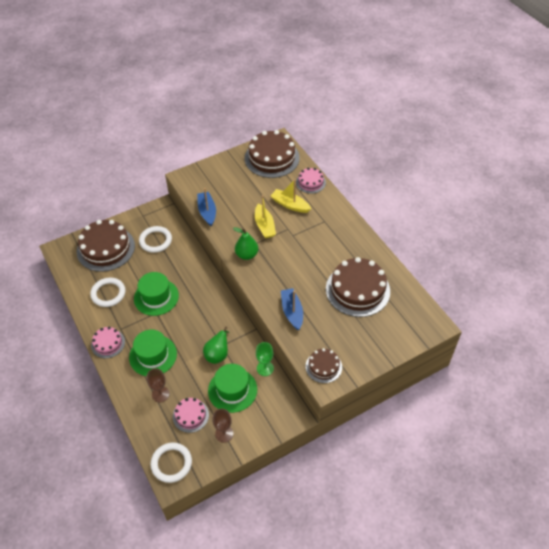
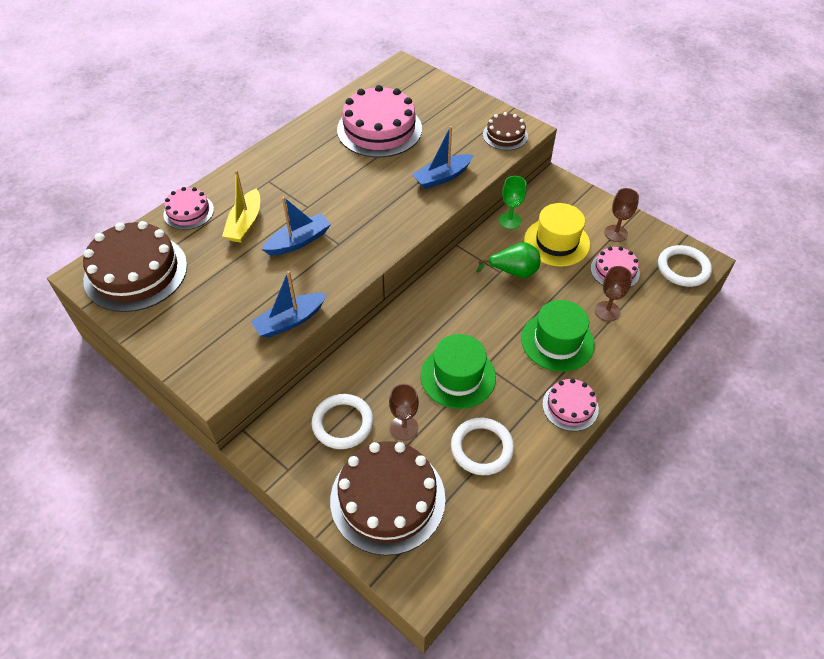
camera: 110 degrees left, 0 degrees up
(139, 264) = (404, 428): none -> brown goblet
(232, 390) = (556, 242): green hat -> yellow hat
(247, 255) = (364, 246): green pear -> none
(264, 226) = (299, 241): yellow boat -> blue boat
(357, 290) = (379, 129): brown cake -> pink cake

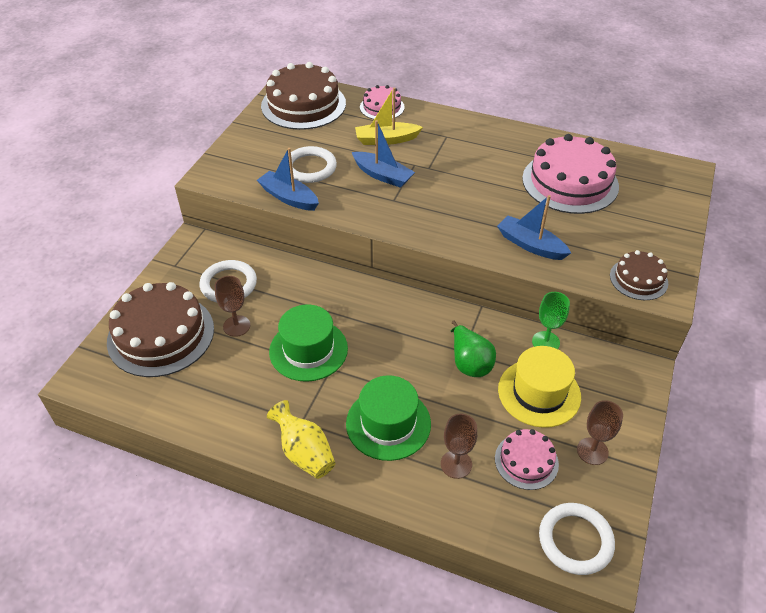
camera: 70 degrees right, 5 degrees down
(482, 448) = (230, 388): white ring -> white ring (310, 168)
(570, 406) = (304, 453): pink cake -> yellow vase

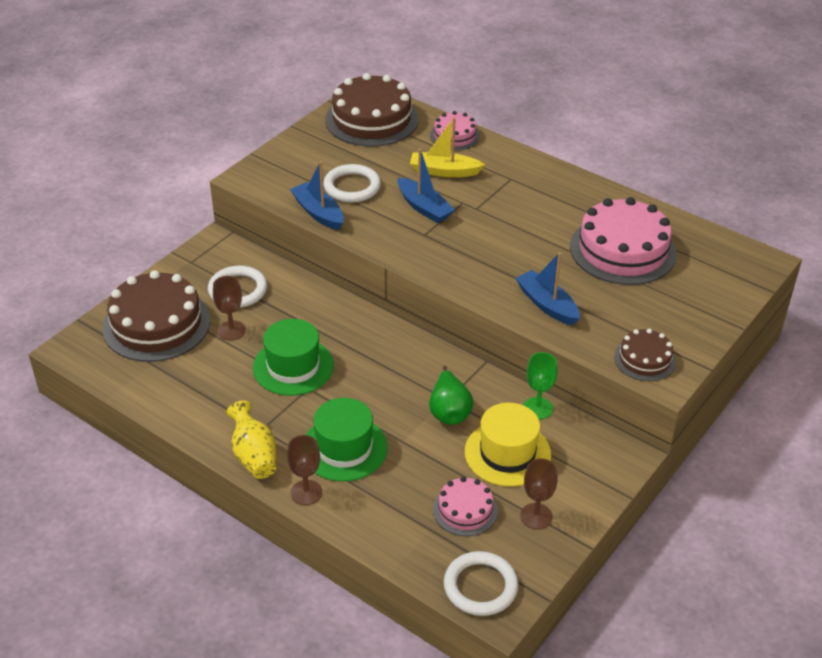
camera: 15 degrees right, 5 degrees down
(456, 464) = (394, 497): brown goblet -> brown goblet (306, 492)

